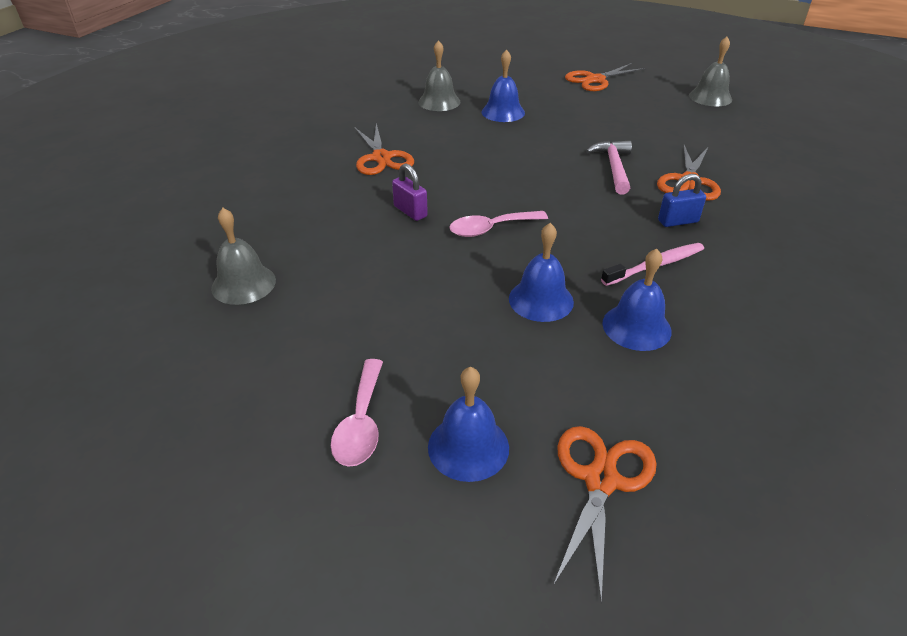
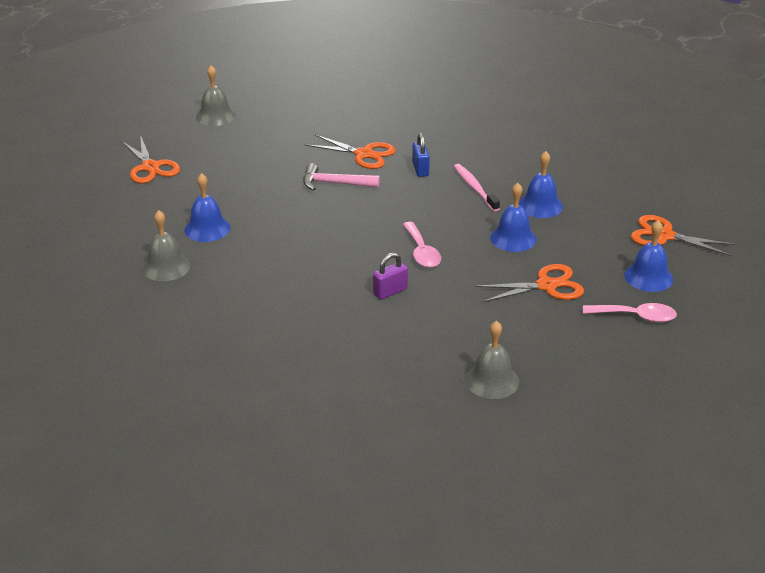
camera: 85 degrees left, 5 degrees down
(381, 158) = (287, 307): orange scissors -> orange scissors (546, 286)

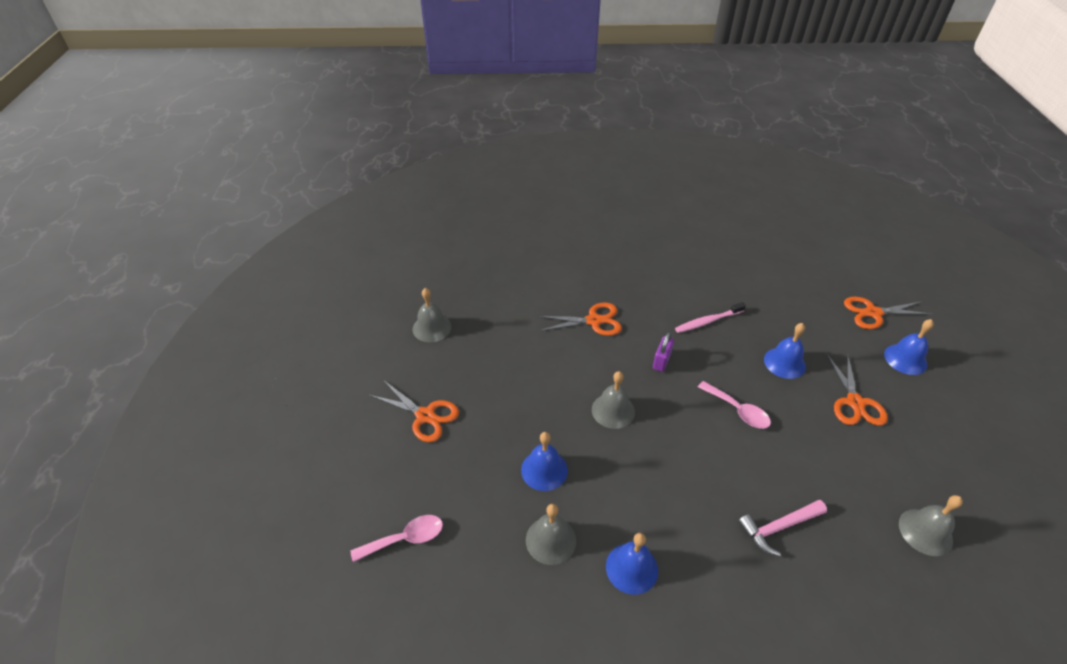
camera: 30 degrees left, 10 degrees up
(308, 215) = (613, 410): none -> grey bell
(335, 184) = (602, 364): pink hammer -> pink hammer (778, 527)
(390, 292) = (758, 469): purple padlock -> purple padlock (661, 361)
(420, 169) = (651, 319): blue padlock -> none
(475, 188) = (708, 321): pink toothbrush -> pink toothbrush turned 60 degrees counterclockwise
(540, 205) = (769, 319): blue bell -> blue bell (631, 568)
(546, 286) = (855, 402): orange scissors -> orange scissors turned 135 degrees clockwise
(636, 316) = (939, 404): pink spoon -> pink spoon (405, 538)

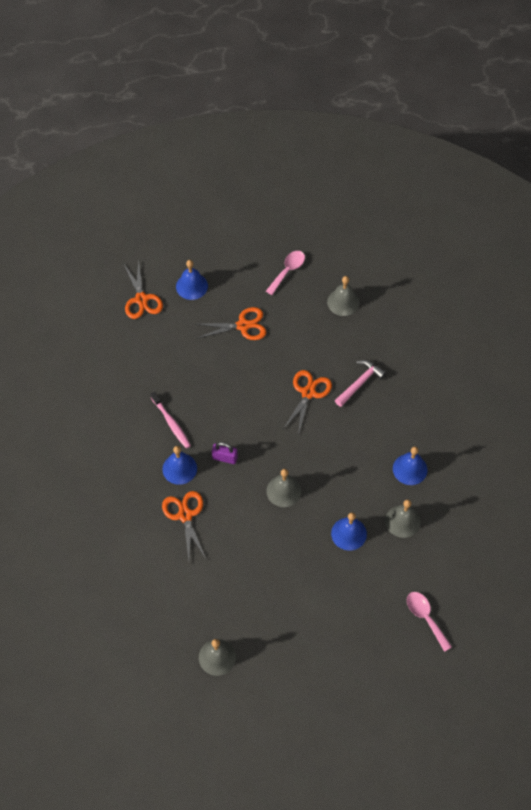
camera: 100 degrees left, 15 degrees up
(425, 416) = (318, 634): orange scissors -> orange scissors (308, 393)
(738, 410) = (266, 403): pink spoon -> pink spoon (287, 271)
(778, 527) = (360, 383): pink hammer -> pink hammer turned 105 degrees counterclockwise
(784, 363) = (210, 368): blue bell -> blue bell (179, 468)

